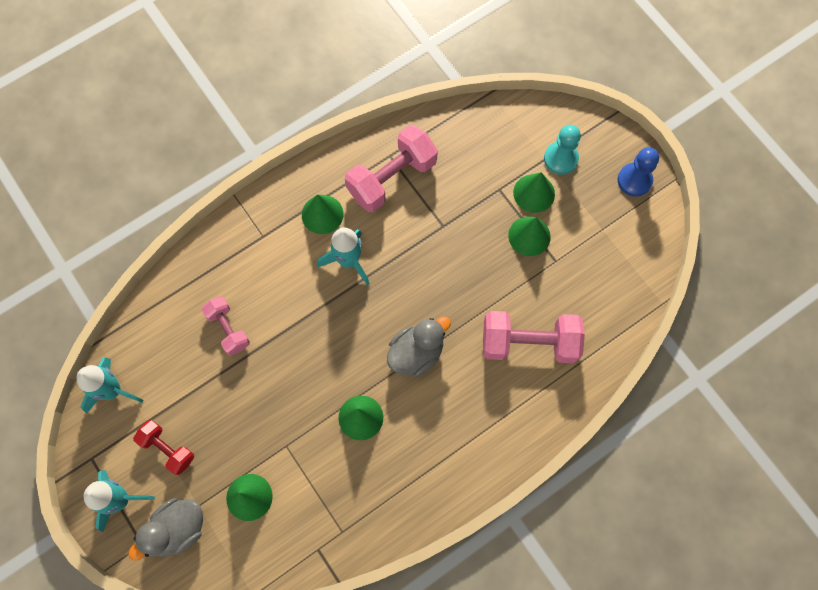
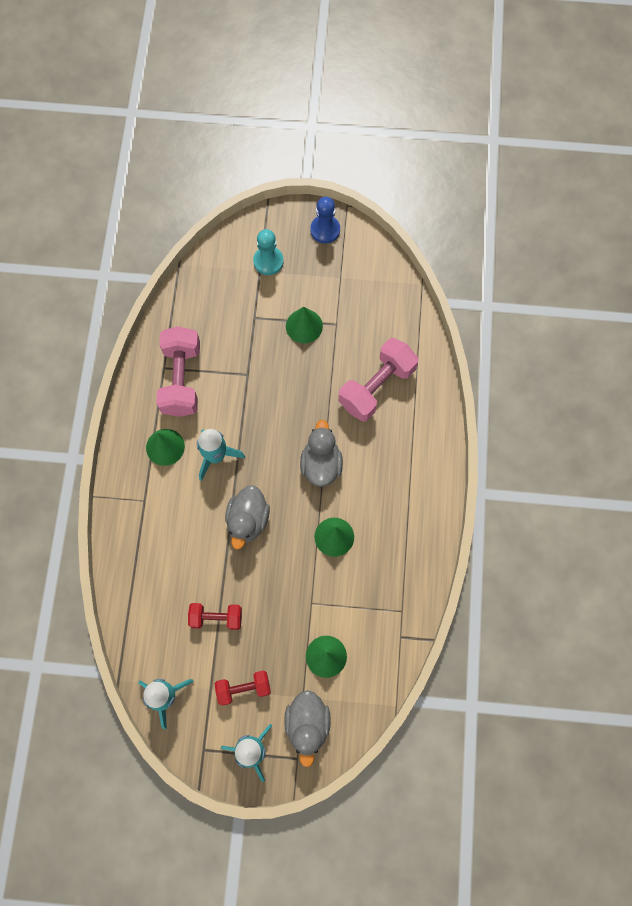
camera: 50 degrees left, 0 degrees up
(210, 376) = (216, 617): none -> red dumbbell
(228, 329) = (192, 578): pink dumbbell -> none
(314, 333) = (248, 520): none -> grey duck
(534, 193) = (277, 298): green cone -> none

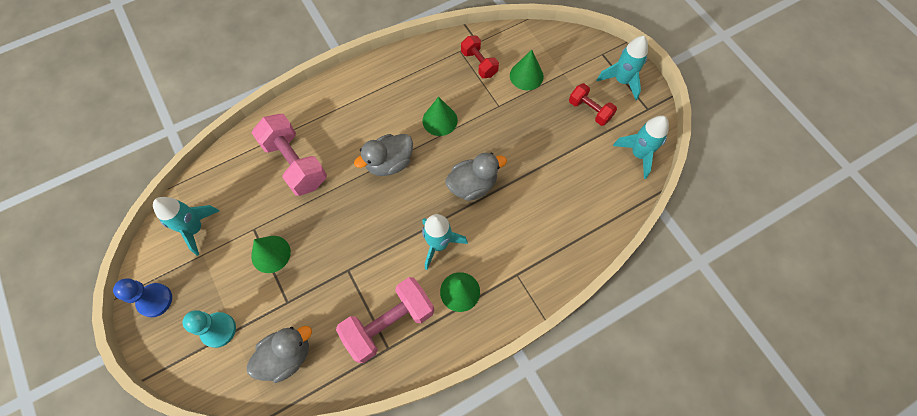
camera: 125 degrees left, 5 degrees down
(216, 617) = (559, 158): red dumbbell -> red dumbbell (479, 63)
(307, 724) = (577, 60): grey duck -> grey duck (287, 356)
(368, 282) = (195, 229): none -> turquoise rocket
(377, 387) = (295, 163): pink dumbbell -> pink dumbbell turned 45 degrees clockwise

